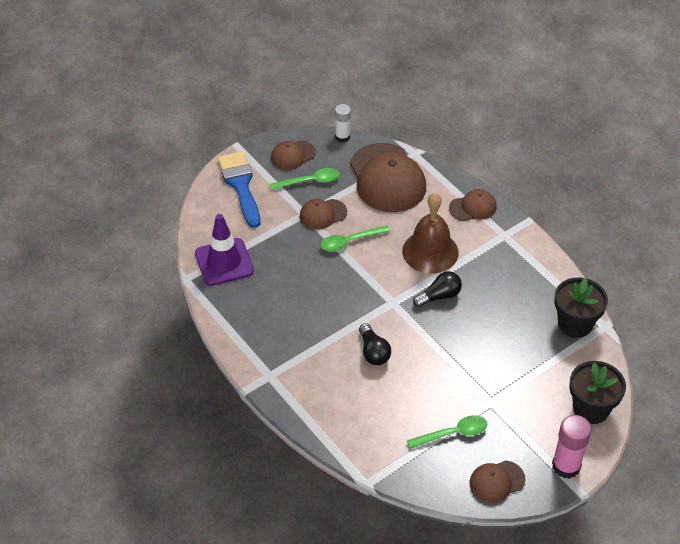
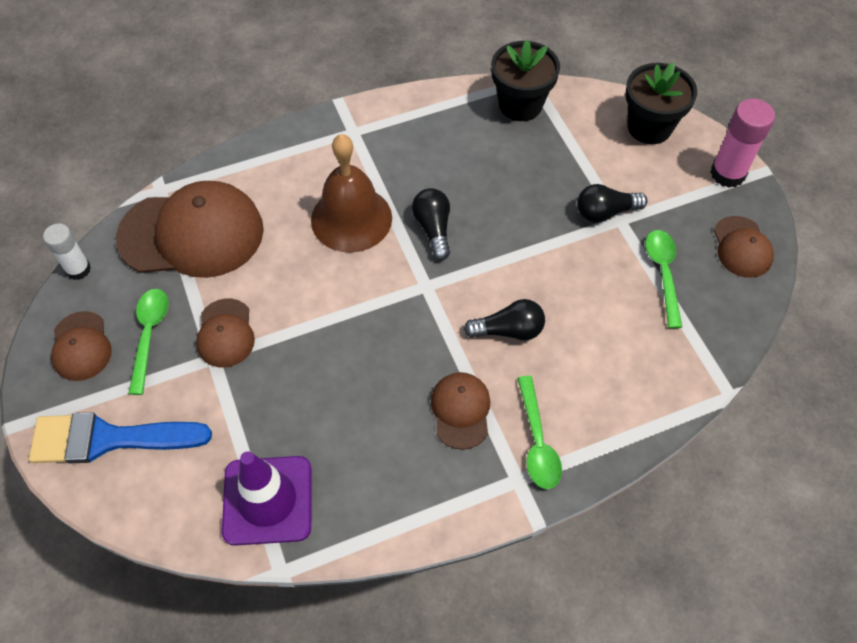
camera: 75 degrees left, 10 degrees up
(350, 241) = (295, 310): green spoon -> green spoon (537, 442)
(473, 207) = (291, 151): brown cap -> brown cap (461, 410)
(494, 391) = (605, 212): none -> black light bulb

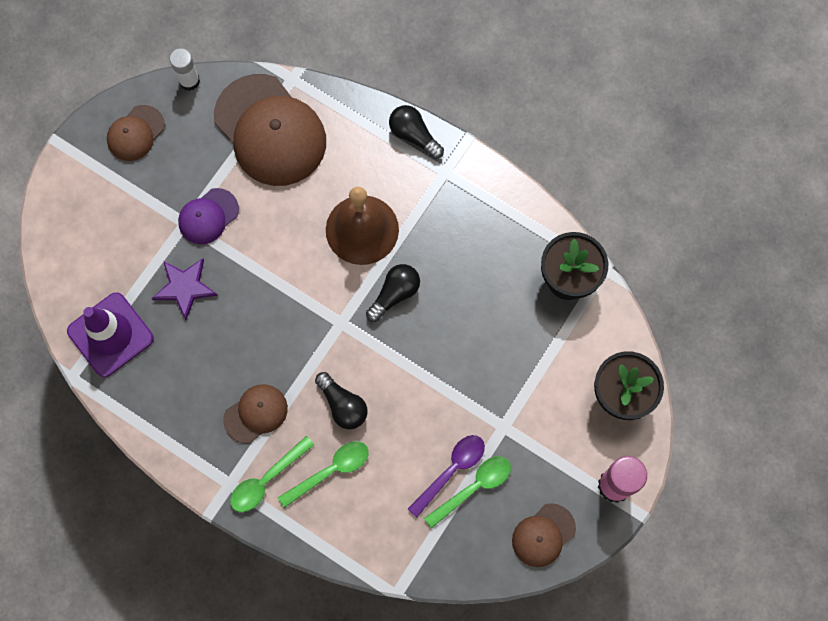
camera: 55 degrees right, 15 degrees up
(108, 439) = (85, 205): blue brush -> none
(149, 335) = (173, 169): green spoon -> green spoon (330, 471)
(225, 333) = (208, 216): brown cap -> purple cap
(278, 397) = (185, 287): none -> purple star
(605, 212) = (503, 411): black light bulb -> black light bulb (414, 135)
(634, 281) = (451, 470): none -> purple spoon

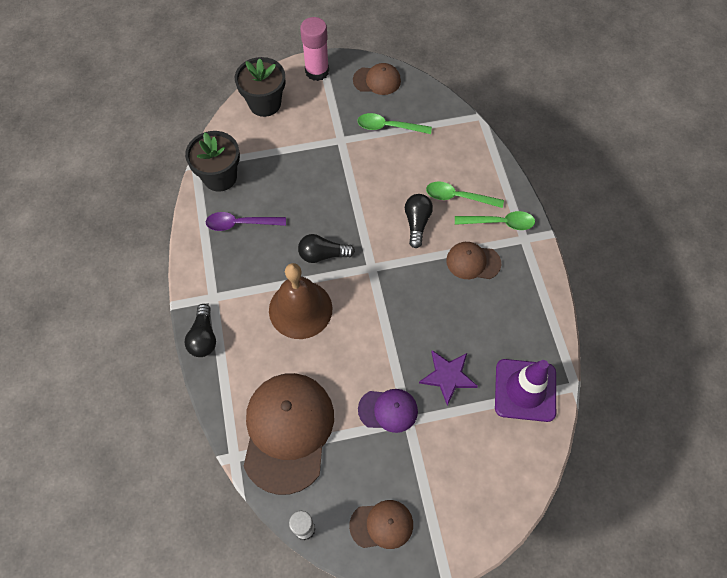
camera: 135 degrees left, 10 degrees down
(451, 470) = (391, 143): purple spoon -> purple spoon (240, 224)

